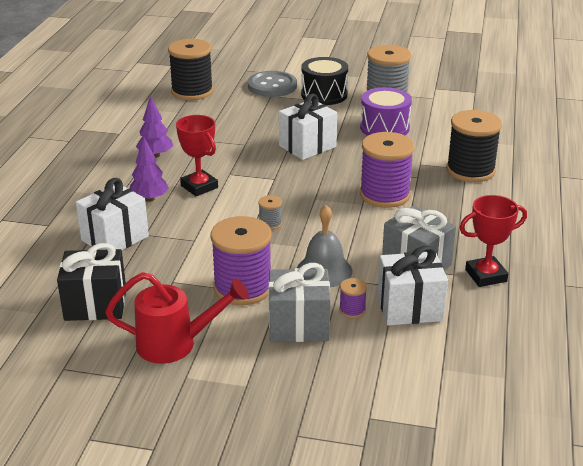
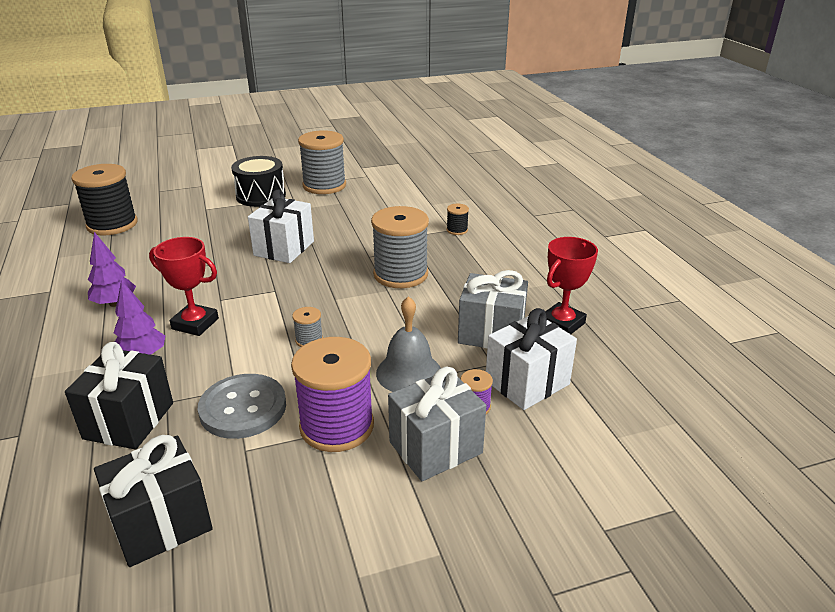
camera: 30 degrees left, 0 degrees up
(115, 238) = (129, 420): white gift -> black gift
(175, 344) = (310, 535): red watering can -> none
(272, 86) = (200, 199): grey button -> grey button (243, 408)
(384, 128) = (345, 212): purple drum -> none
(384, 194) = (400, 274): purple spool -> grey spool
(470, 170) = (457, 230): black spool -> black spool, size x0.44

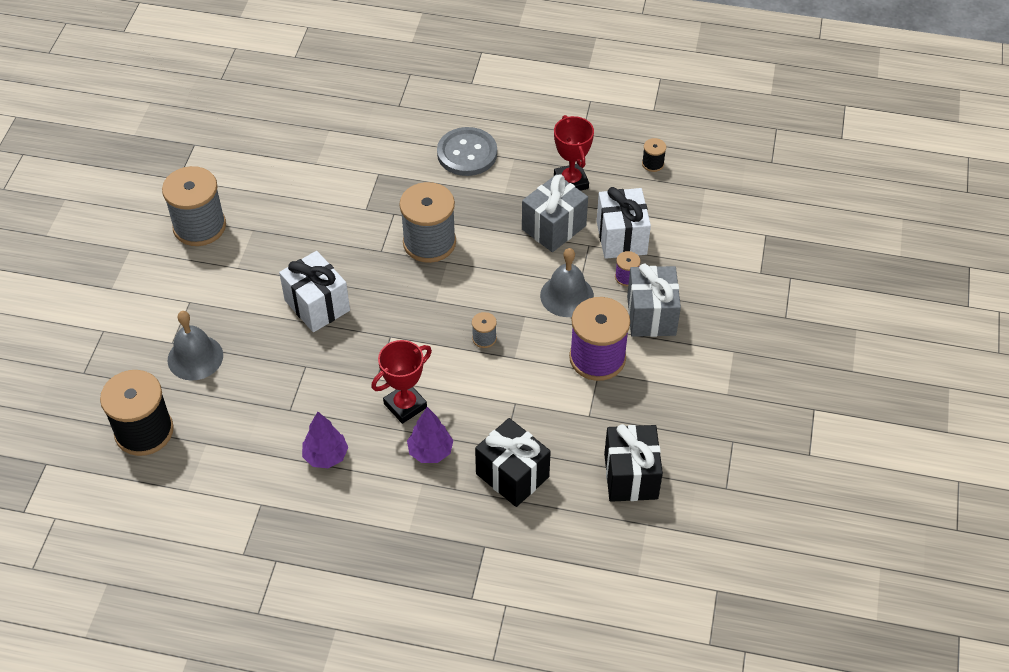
camera: 60 degrees left, 20 degrees up
(196, 220) = (195, 357): none -> grey bell
(243, 408) = (543, 404): grey button -> grey button (467, 153)
(261, 196) = (179, 287): black drum -> none
(457, 230) = (383, 170): black spool -> black spool (653, 164)

